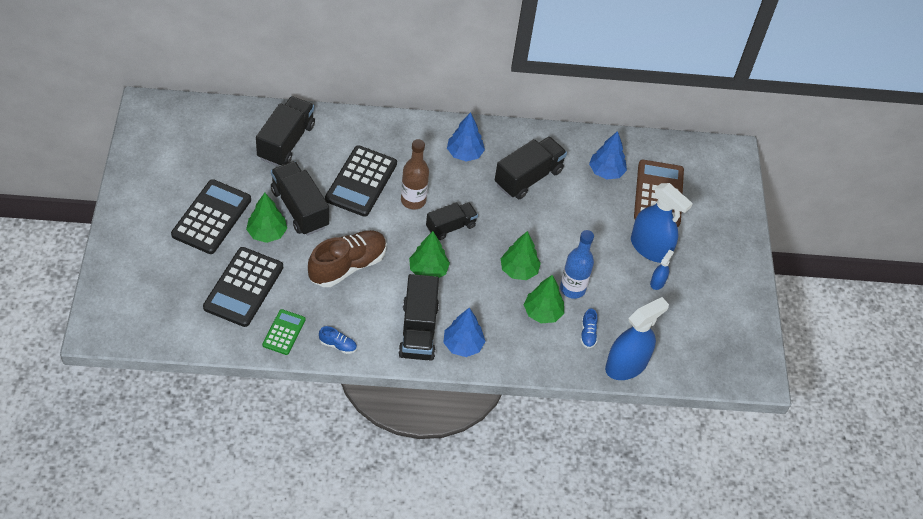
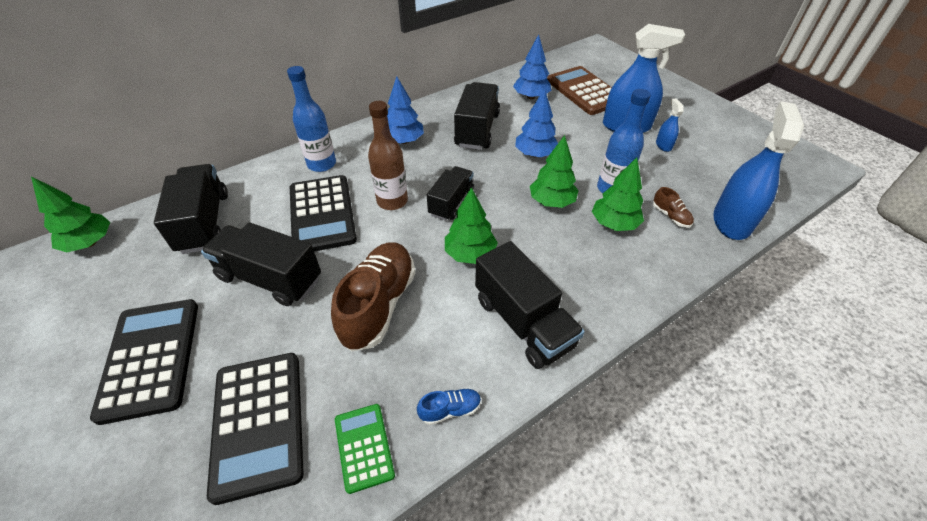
camera: 30 degrees left, 5 degrees down
(267, 233) = (246, 330): green tree -> green tree (90, 243)
(390, 139) = (322, 164): none -> blue bottle
(462, 345) = (583, 305): blue tree -> blue tree (535, 154)
(588, 334) = (670, 216): blue shoe -> brown shoe

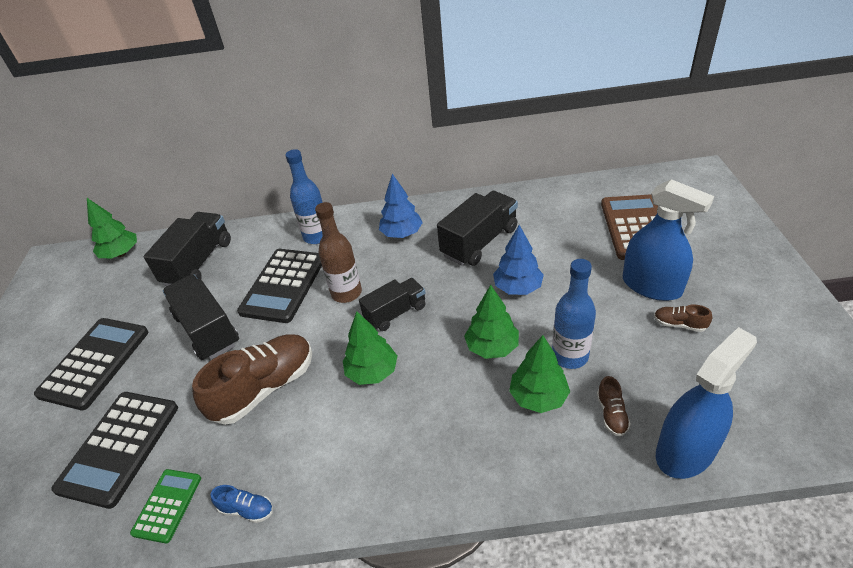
camera: 35 degrees right, 5 degrees down
(523, 322) = (366, 460): black truck -> none
(531, 97) = (567, 218): blue tree -> none
(663, 145) = (679, 324): blue spray bottle -> brown shoe

